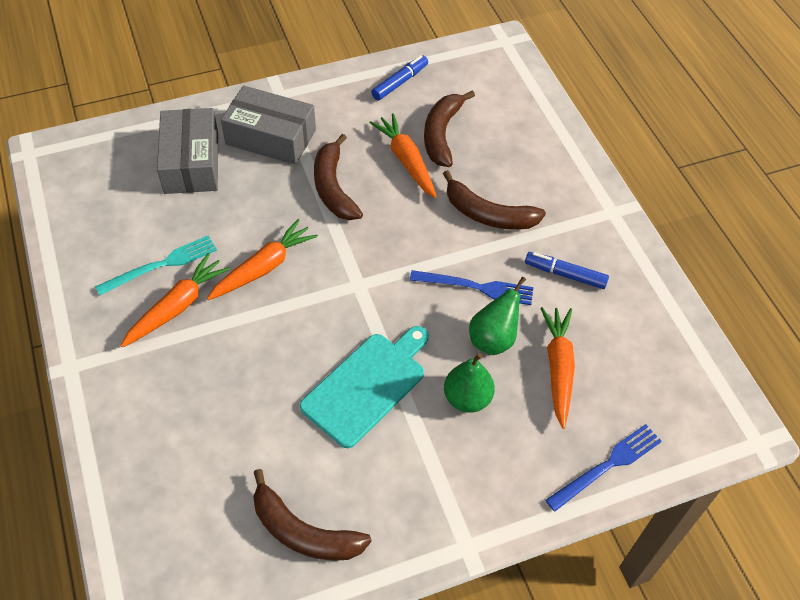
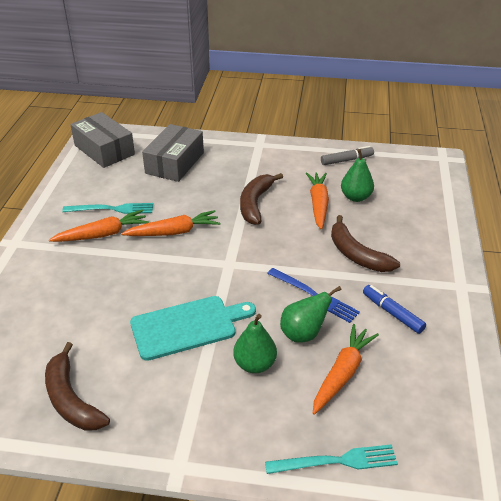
camera: 30 degrees right, 15 degrees down
(271, 137) = (235, 164): grey box -> grey box (104, 150)
(400, 82) = (346, 160): blue marker -> grey marker
(442, 134) = (355, 197): brown banana -> green pear
(607, 466) = (336, 461): blue fork -> turquoise fork

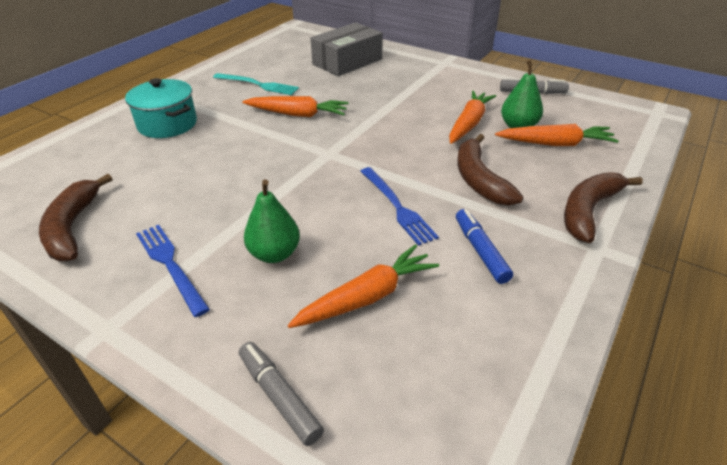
camera: 25 degrees right, 0 degrees up
(63, 275) = (167, 124): none -> turquoise pot
(103, 234) = (232, 101): orange carrot -> orange carrot (555, 144)
(104, 150) = (292, 41): grey box -> none
(183, 401) = (170, 265): none -> blue fork
(187, 326) = (238, 197): turquoise cutting board -> none
(255, 204) = (399, 109): brown banana -> brown banana (588, 211)
(303, 334) = (354, 240): green pear -> none
(336, 461) = (279, 396): turquoise fork -> grey marker

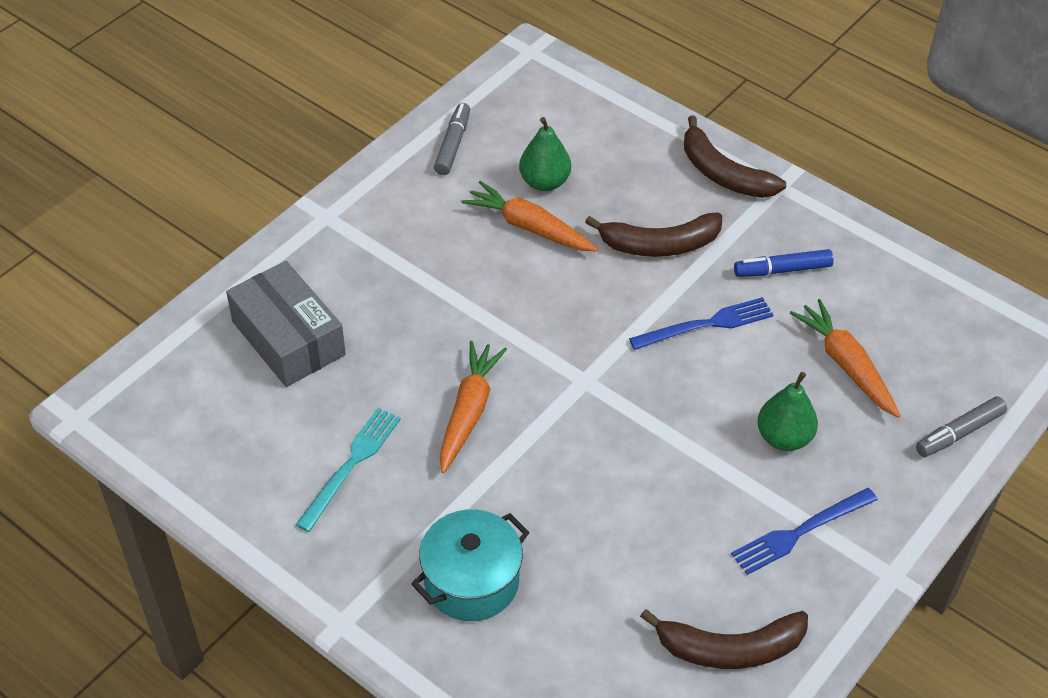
camera: 85 degrees left, 10 degrees up
(555, 144) = (590, 160): orange carrot -> none

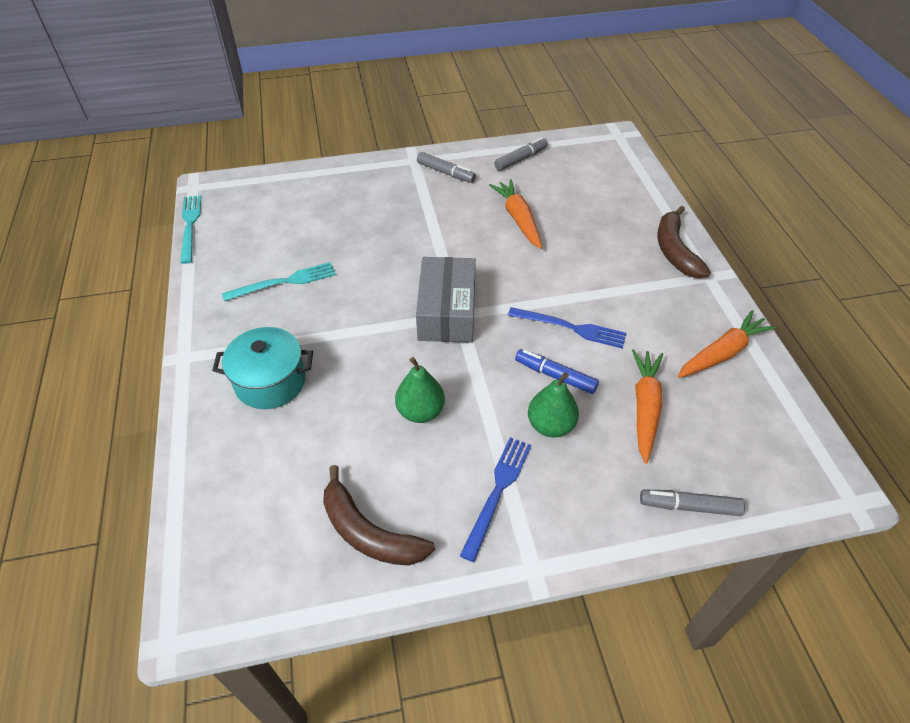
camera: 40 degrees right, 0 degrees up
(141, 470) = (190, 226): none -> turquoise fork
(288, 338) = (328, 205): grey box -> grey box (447, 311)
(384, 212) = (446, 173): none -> grey marker
(469, 411) = (375, 292): orange carrot -> orange carrot (722, 352)
(544, 182) = (553, 201): green pear -> green pear (420, 411)
(660, 245) = (589, 268): brown banana -> none
(782, 270) = (658, 325): blue marker -> blue marker (555, 376)
(800, 532) = (497, 492): blue fork -> blue fork turned 105 degrees clockwise

